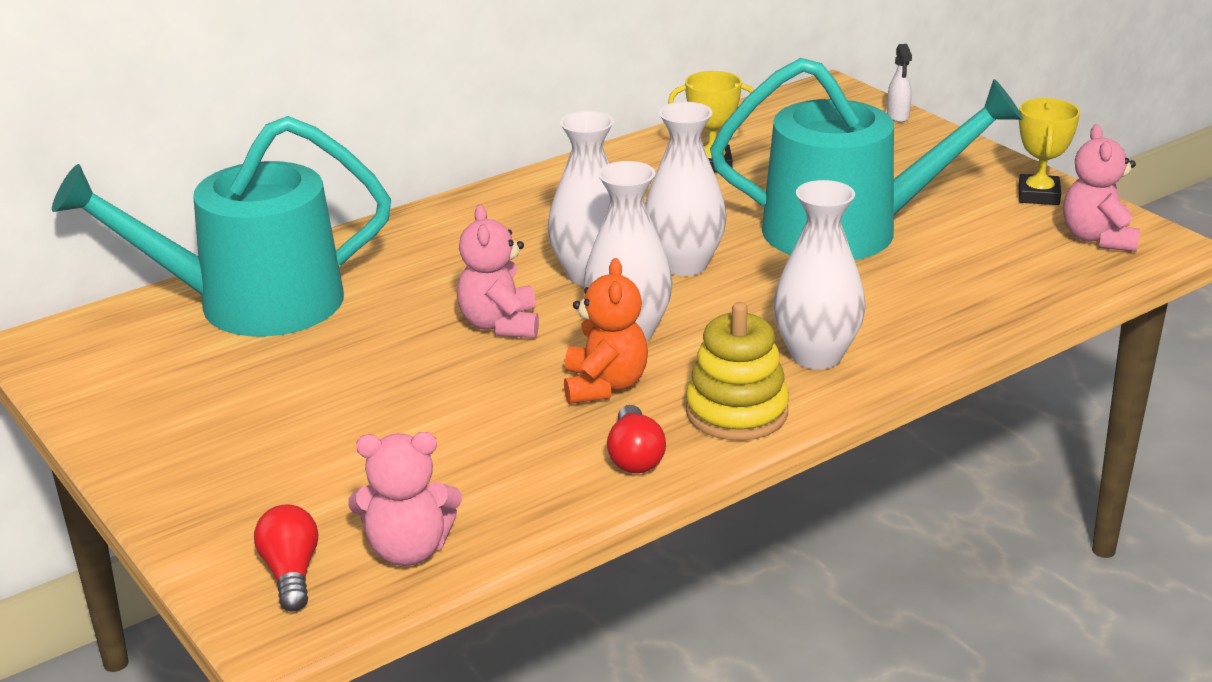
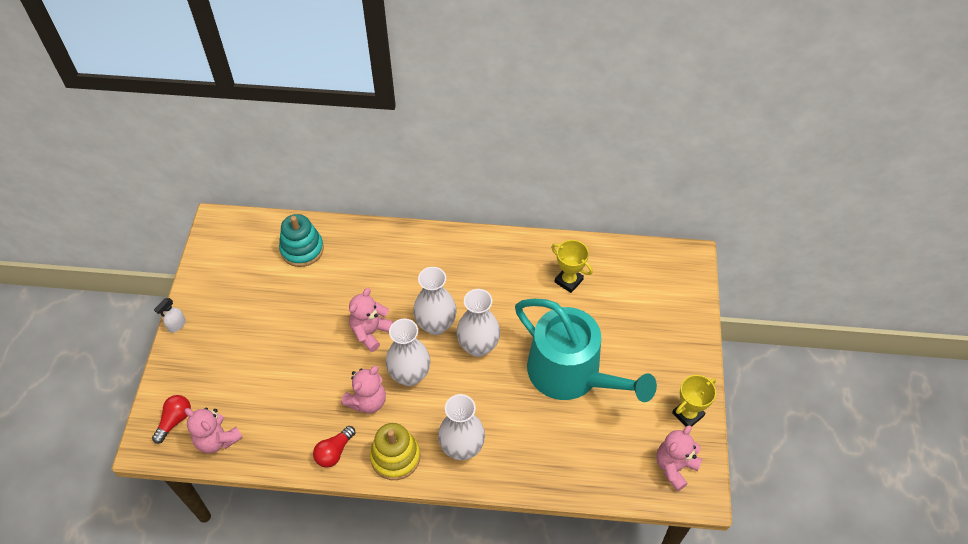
camera: 40 degrees right, 25 degrees up
(252, 303) = (302, 249): turquoise watering can -> turquoise stacking toy
(604, 386) = (367, 401): orange teddy bear -> pink teddy bear
(898, 116) = (697, 303): white spray bottle -> white spray bottle (176, 325)

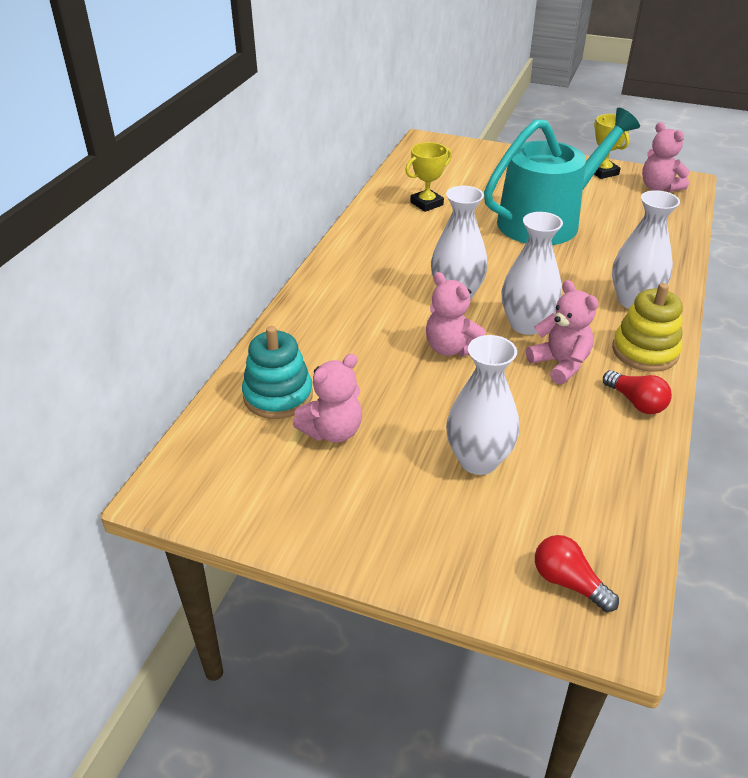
camera: 75 degrees left, 15 degrees down
(176, 325) = (368, 566): white spray bottle -> none
(217, 439) = (609, 527): pink teddy bear -> pink teddy bear (332, 431)
(478, 346) = (496, 270): white vase -> white vase (478, 460)

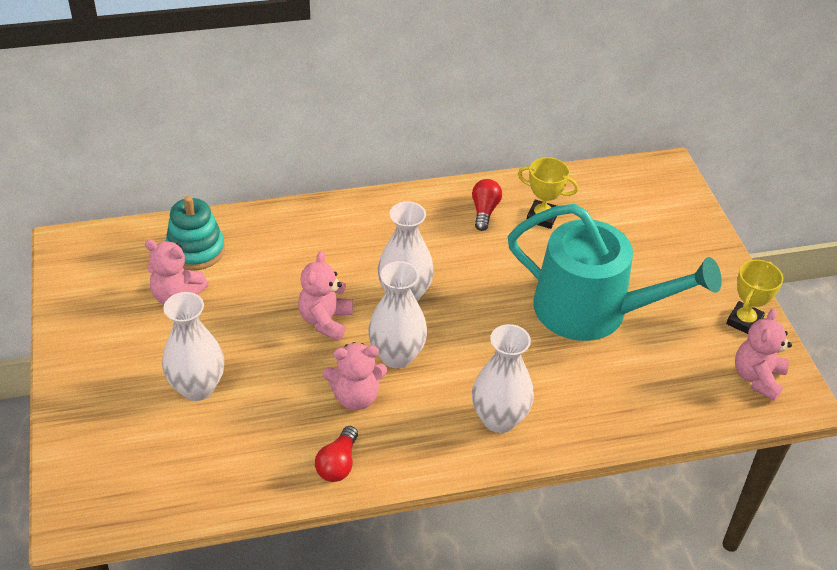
camera: 55 degrees right, 5 degrees up
(560, 364) = (355, 397): pink teddy bear -> pink teddy bear turned 60 degrees clockwise
(568, 582) = (101, 481): red light bulb -> red light bulb (484, 211)
(645, 351) = (420, 450): yellow stacking toy -> none

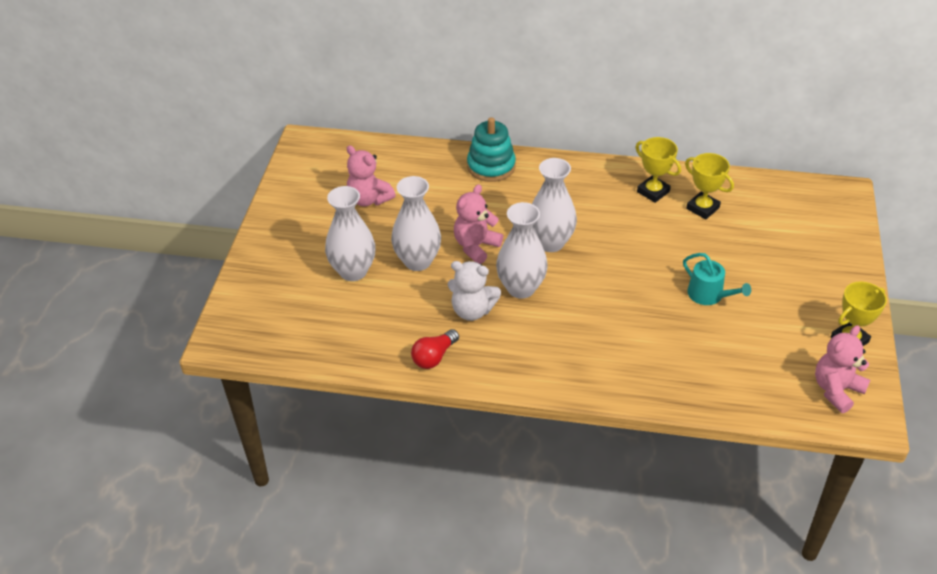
camera: 25 degrees right, 0 degrees up
(196, 250) = (399, 168): turquoise stacking toy -> turquoise stacking toy (491, 166)
(355, 397) = (472, 310): pink teddy bear -> white teddy bear
(484, 211) = (653, 192): red light bulb -> yellow trophy
(499, 419) = (582, 359): white vase -> white vase (417, 261)
(592, 310) = (709, 295): turquoise watering can -> turquoise watering can, size x0.41

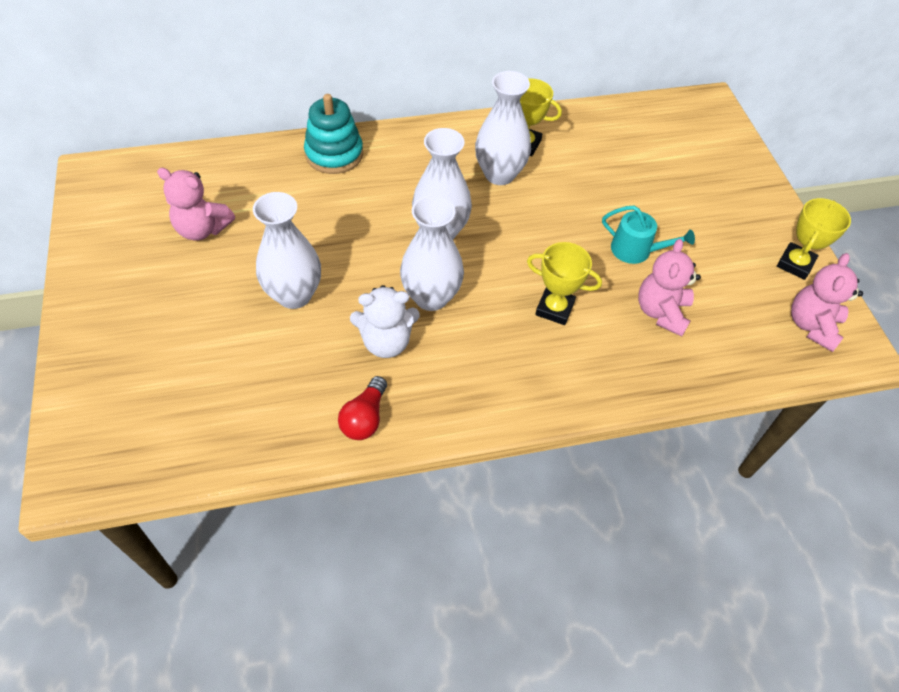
camera: 25 degrees left, 10 degrees up
(353, 271) = (218, 330): white vase -> white vase (499, 174)
(476, 246) = (357, 258): pink teddy bear -> pink teddy bear (661, 312)
(702, 208) = (583, 151): yellow trophy -> yellow trophy (554, 309)

